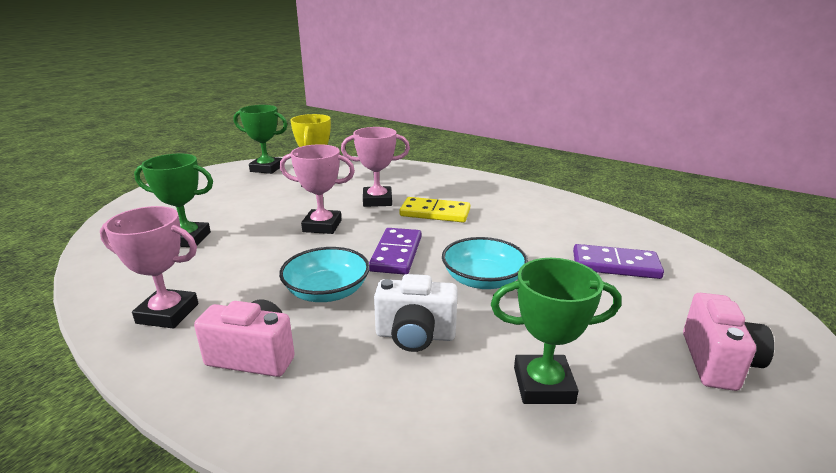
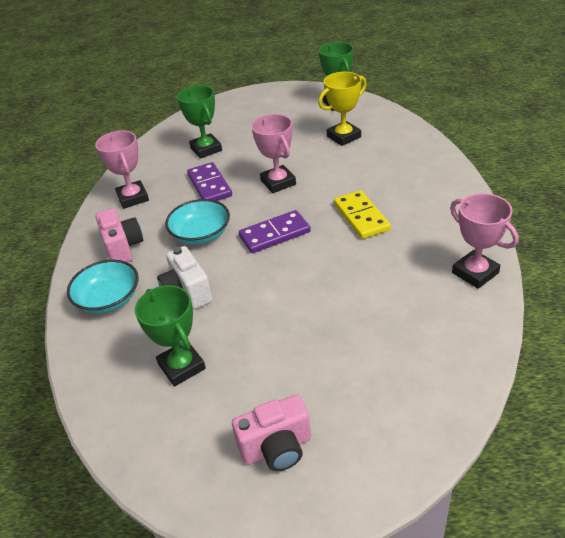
camera: 60 degrees right, 15 degrees up
(377, 200) = (348, 180): pink trophy -> pink trophy (475, 273)
(482, 280) = (279, 290): turquoise bowl -> turquoise bowl (108, 299)
(615, 265) = (379, 351): purple domino -> purple domino (209, 185)

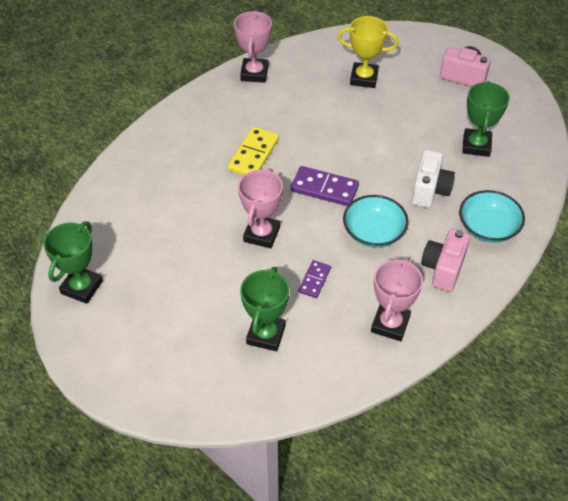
camera: 140 degrees left, 10 degrees up
(209, 185) = (314, 280): purple domino -> purple domino, size x0.60
(343, 137) = (146, 238): yellow trophy -> yellow trophy (364, 78)

